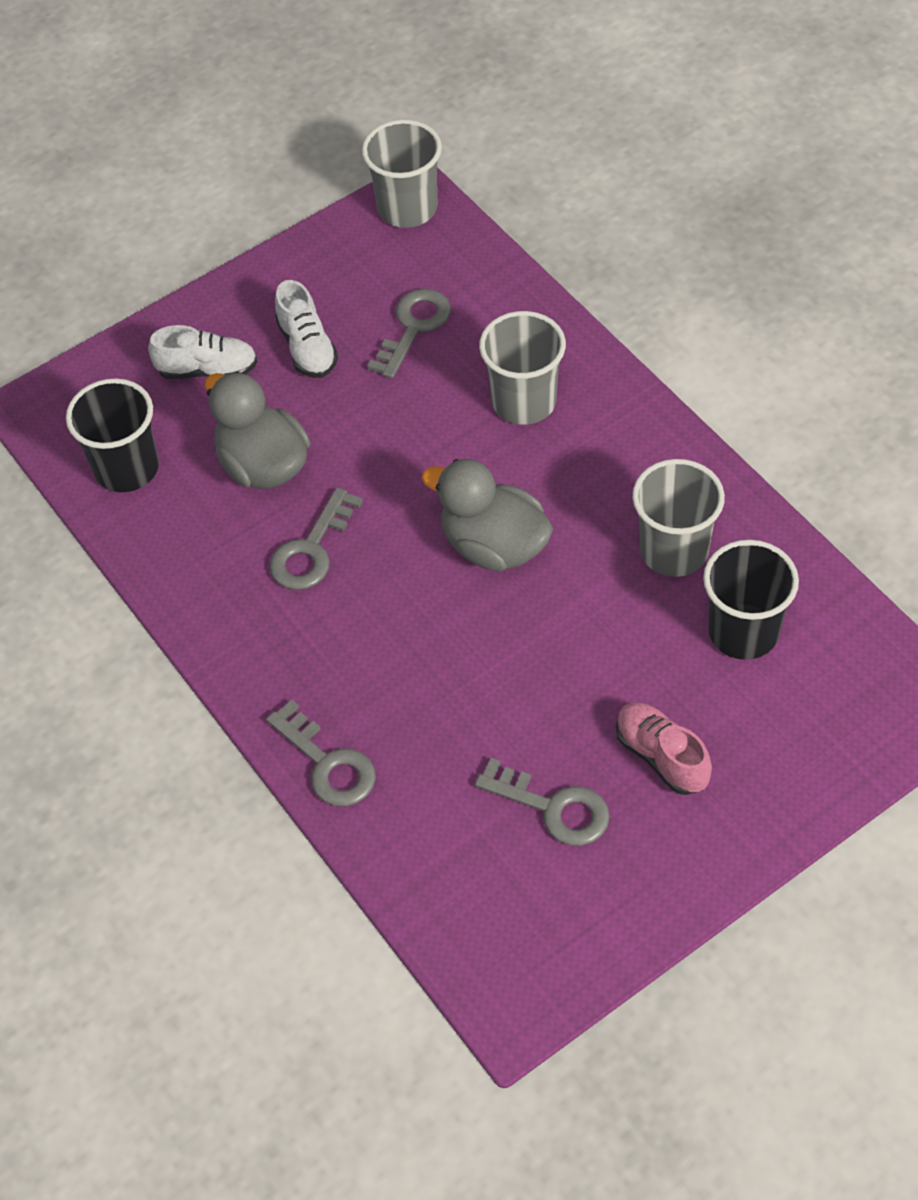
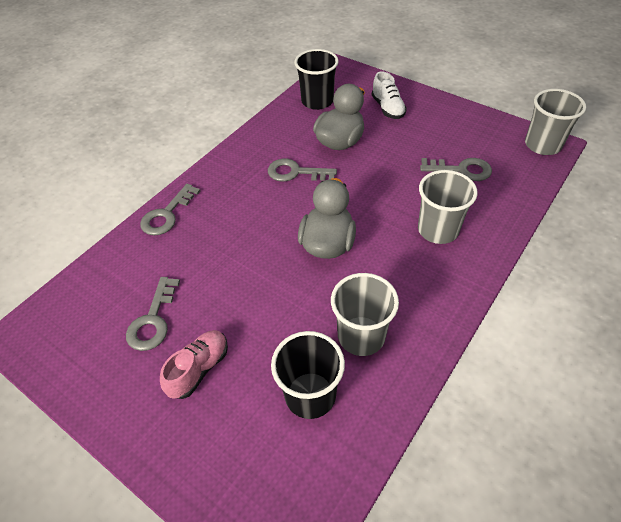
camera: 70 degrees right, 5 degrees down
(307, 348) = (422, 136): white shoe -> none

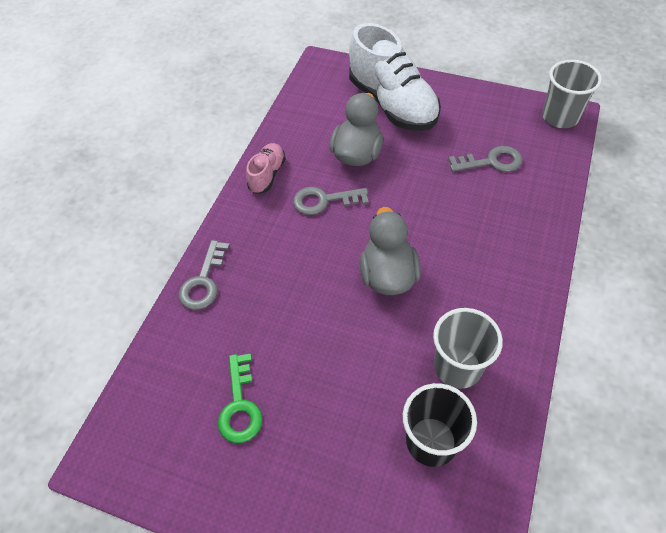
camera: 15 degrees left, 5 degrees up
(153, 319) = (240, 405): grey key -> green key
(199, 369) = (310, 445): pink shoe -> pink shoe (267, 175)
(317, 101) = (314, 110): black cup -> none
(387, 108) = (392, 104): white shoe -> white shoe, size x2.06
(438, 230) = (491, 234): grey cup -> none

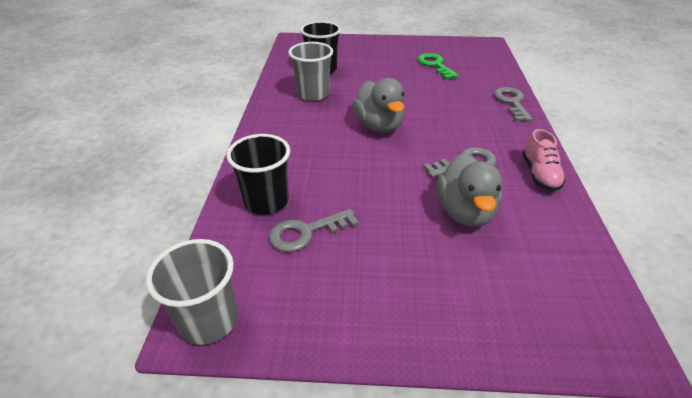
camera: 160 degrees right, 15 degrees down
(392, 104) = (463, 291): white shoe -> none
(524, 197) = (266, 201): none -> black cup

